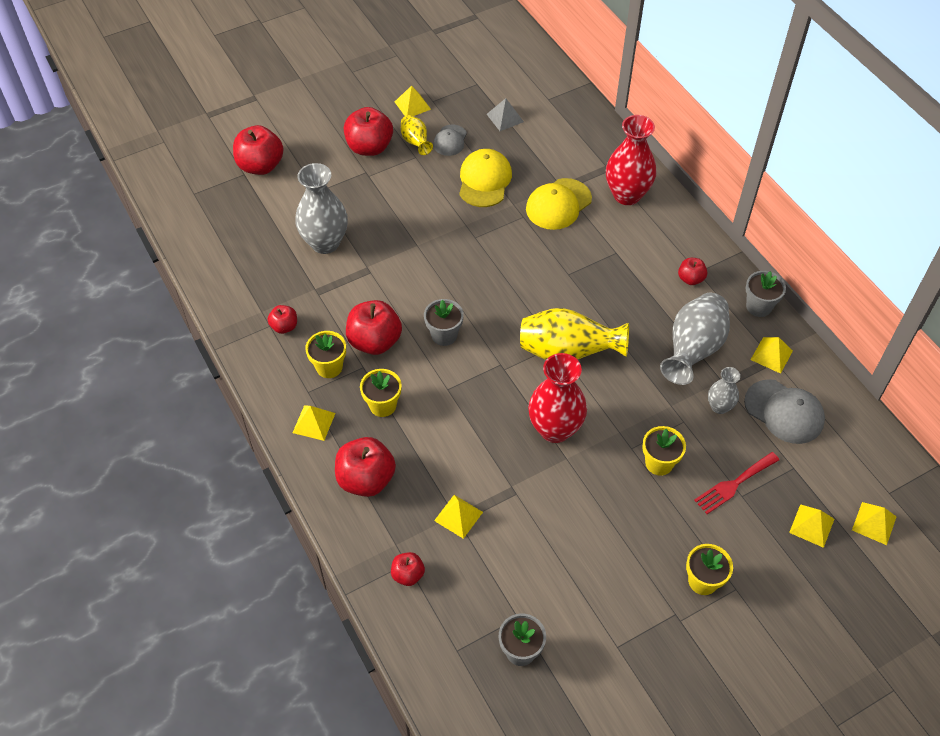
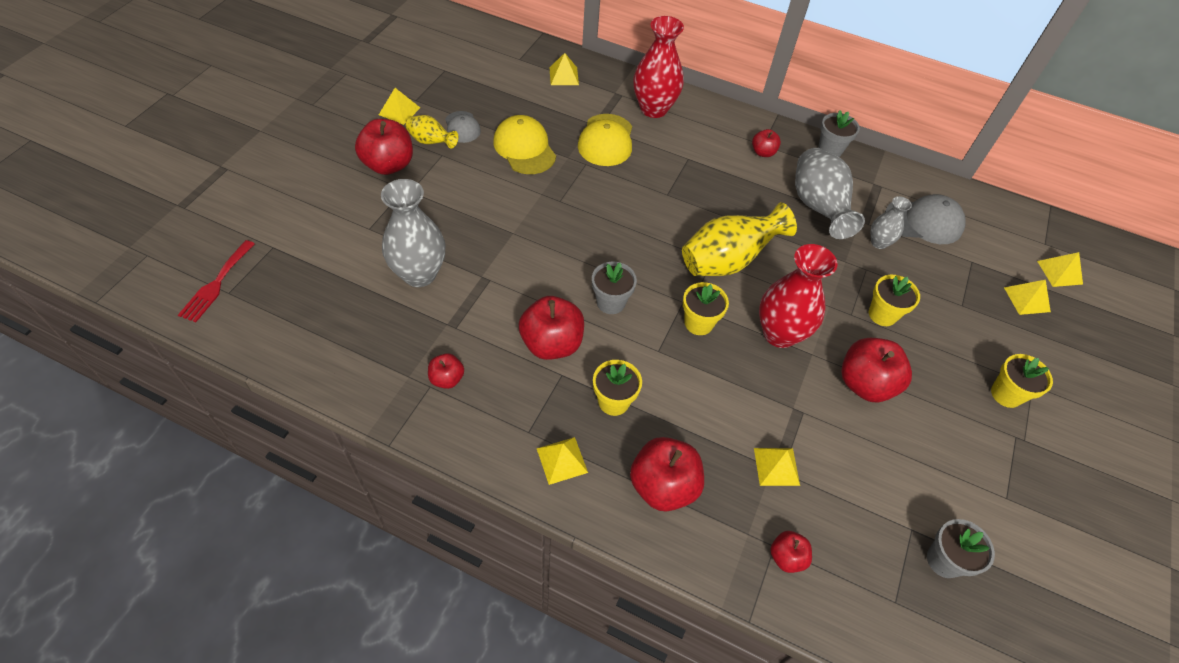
camera: 40 degrees left, 0 degrees up
(260, 166) = (285, 231): red apple -> red apple (865, 384)
(329, 367) = (528, 394): yellow flower pot -> yellow flower pot (698, 323)
(505, 118) = (495, 88): grey pyramid -> none
(734, 484) = (948, 299): red fork -> red fork (216, 284)
(771, 355) = (874, 182): yellow pyramid -> yellow pyramid (564, 76)

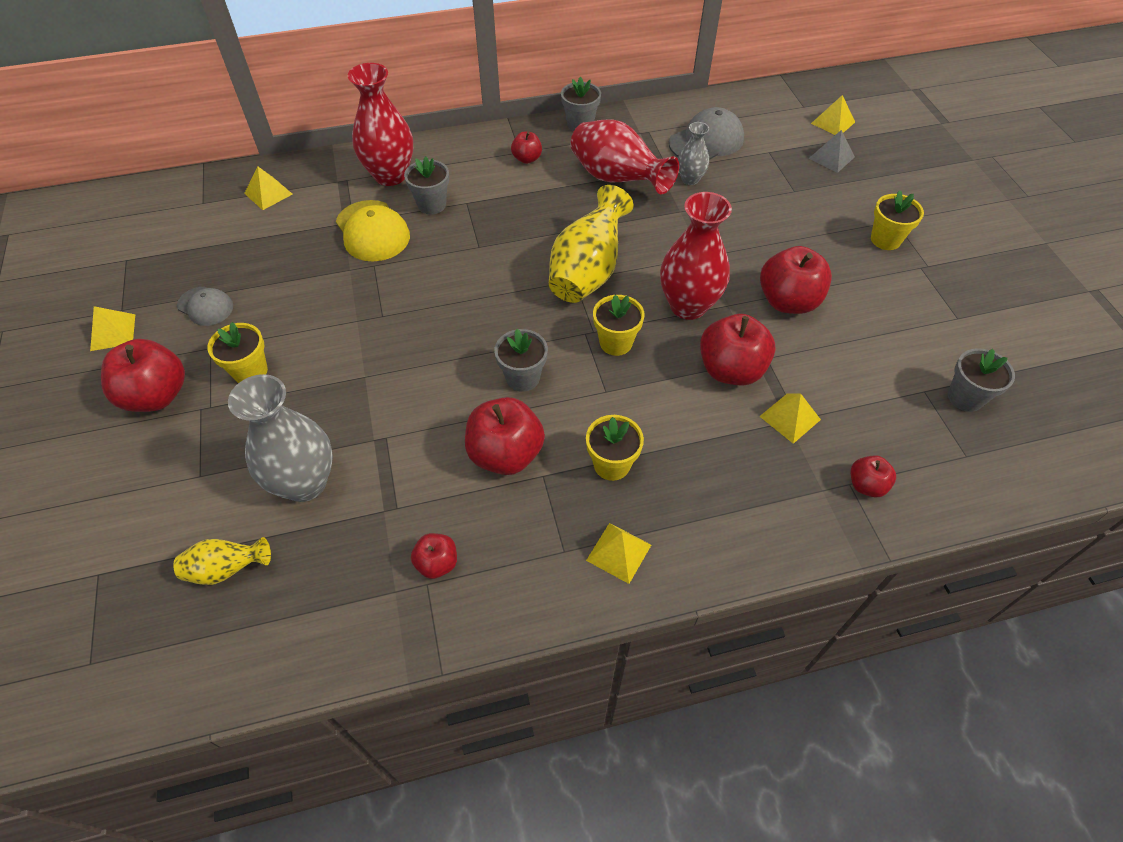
camera: 35 degrees left, 0 degrees up
(216, 284) = (63, 665): red fork -> none
(431, 142) = (184, 342): yellow vase -> yellow vase (227, 569)
(524, 148) = (296, 287): yellow cap -> none
(662, 146) = (432, 204): none -> grey flower pot
(663, 486) = (722, 505): red apple -> red apple (731, 370)
(818, 208) = (617, 179): grey vase -> red vase
(882, 314) = (747, 236): yellow flower pot -> yellow flower pot (250, 371)
(1027, 299) = (831, 157): yellow pyramid -> grey pyramid

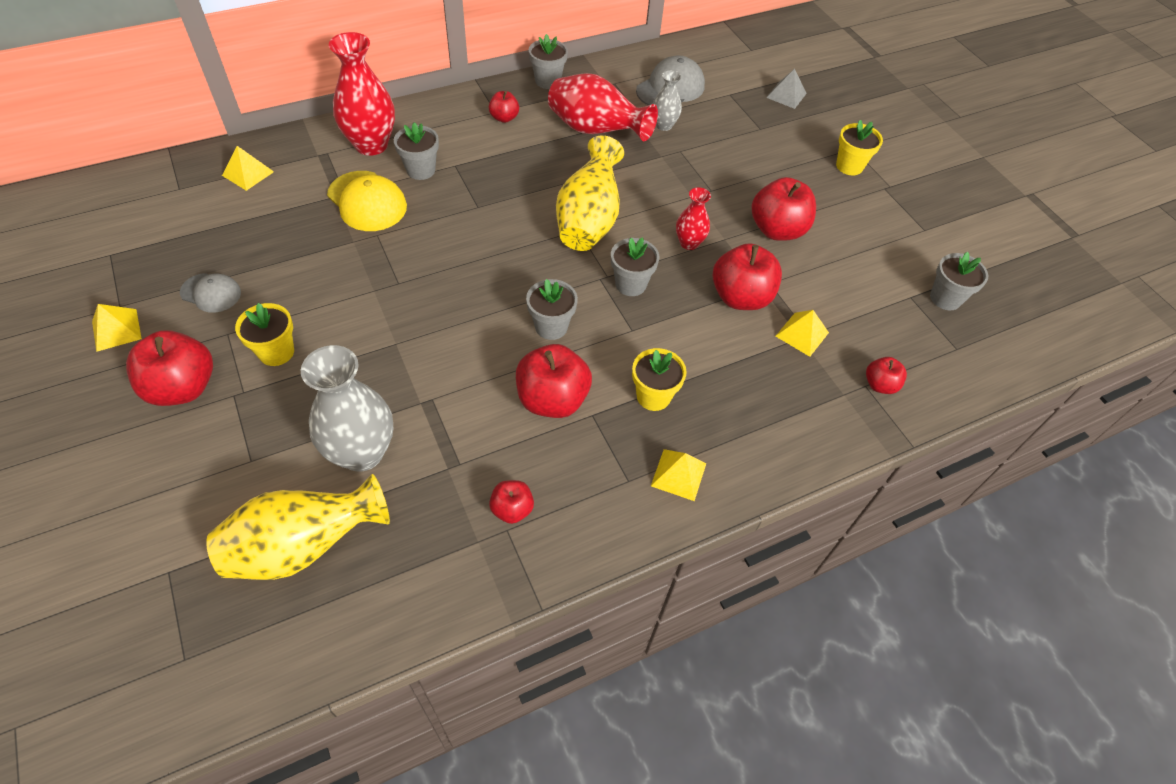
camera: 15 degrees left, 0 degrees up
(227, 569) = (304, 546): yellow vase -> yellow vase, size x1.86
(616, 343) = (630, 284): yellow flower pot -> grey flower pot
(688, 306) = (689, 243): red vase -> red vase, size x0.54
(833, 122) = (780, 63): yellow pyramid -> none

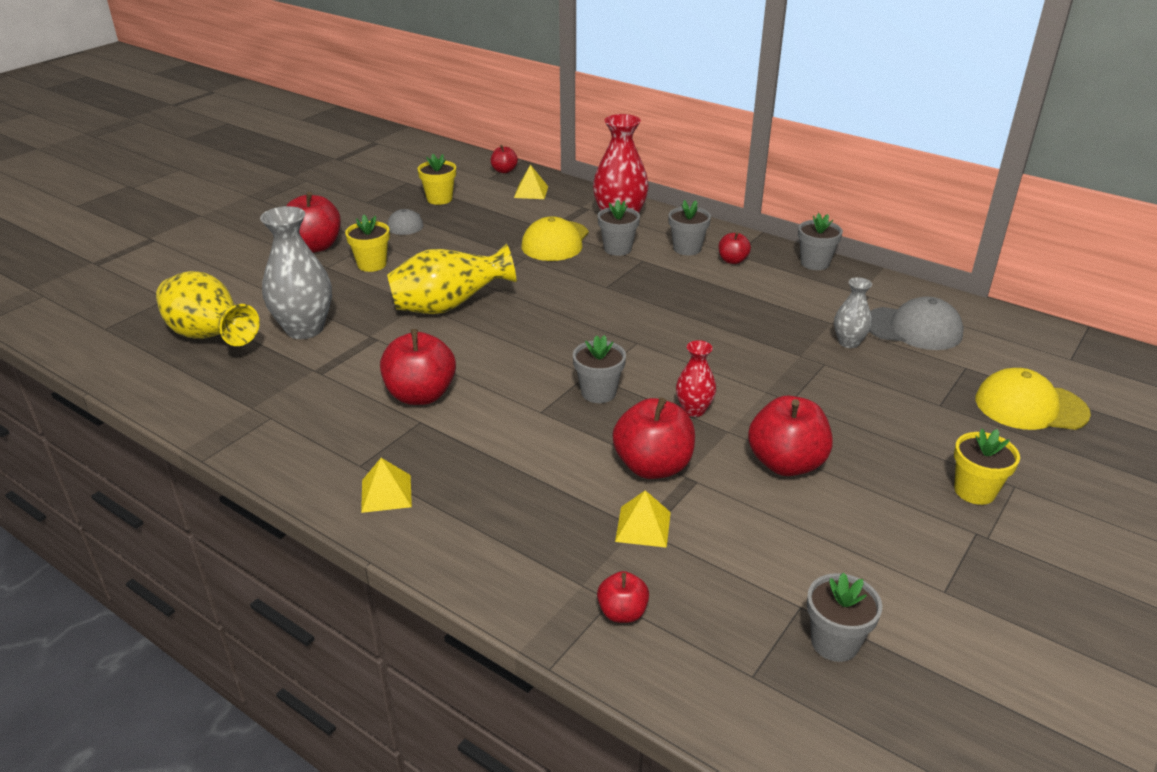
camera: 65 degrees right, 20 degrees down
(116, 329) = (346, 209): yellow pyramid -> none
(512, 509) = (292, 413): red apple -> red apple (504, 171)
(551, 327) = (503, 367): grey flower pot -> grey flower pot (687, 249)
(589, 221) = (655, 344): yellow vase -> yellow vase (449, 307)
(595, 131) = (782, 308): red vase -> none
(653, 396) = (469, 449): yellow flower pot -> yellow flower pot (439, 199)
(786, 95) = (1030, 406): grey pyramid -> yellow cap

